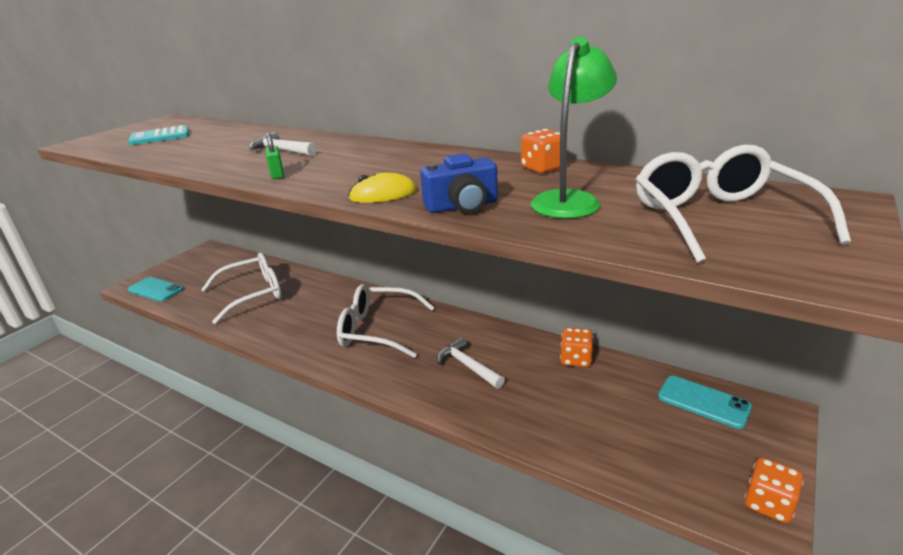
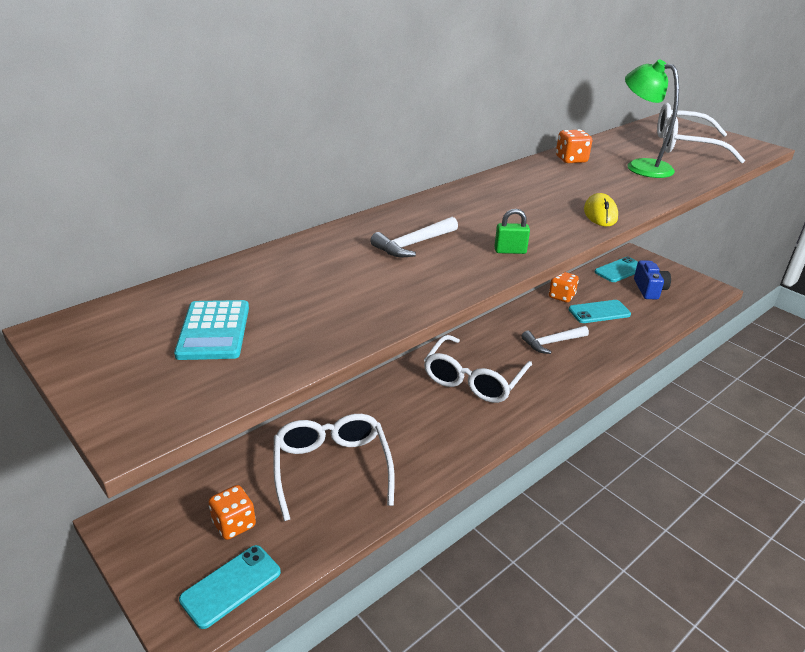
camera: 75 degrees left, 5 degrees up
(462, 206) = (639, 194): blue camera -> blue camera (649, 289)
(563, 394) = (599, 312): none -> turquoise phone
(768, 504) = (700, 283): orange dice -> orange dice (234, 524)

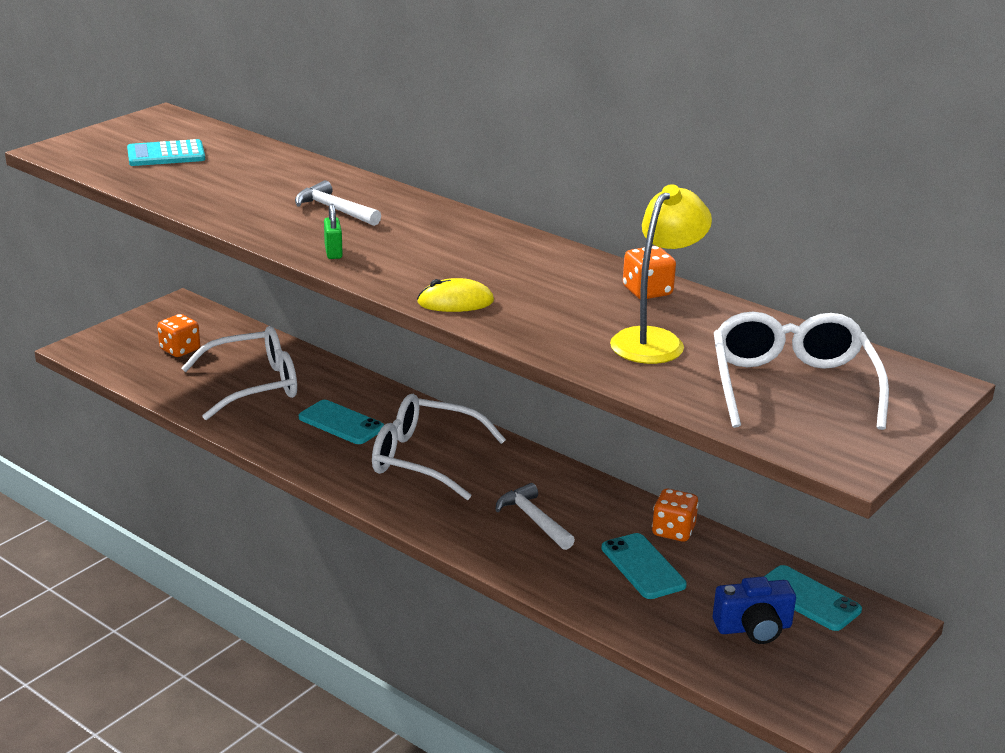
camera: 80 degrees right, 5 degrees down
(231, 586) = (115, 359): turquoise phone -> turquoise phone (341, 423)
(640, 166) = (655, 340): green lamp -> yellow lamp

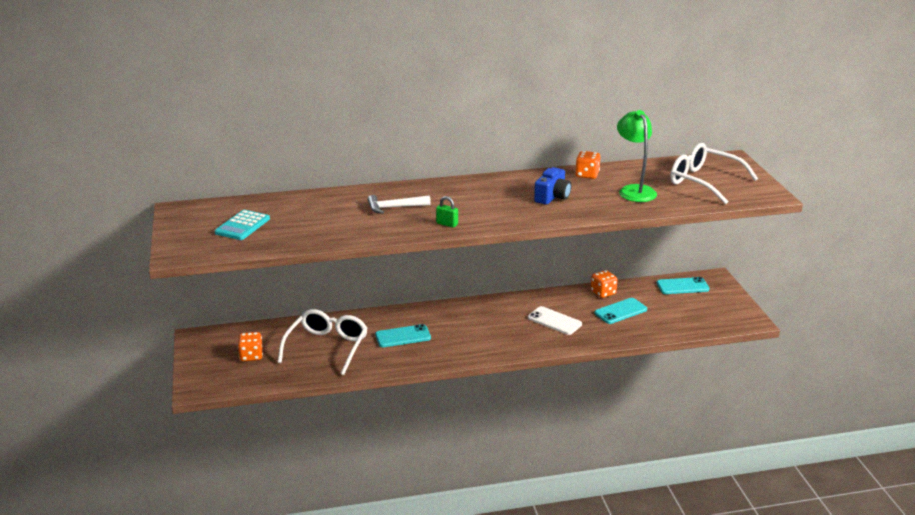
camera: 50 degrees left, 0 degrees up
(424, 459) = (467, 327): white glasses -> none
(455, 302) = (543, 216): yellow mouse -> none
(534, 519) = (554, 321): white hammer -> white phone
(643, 567) = (620, 311): turquoise phone -> turquoise phone turned 45 degrees counterclockwise
(655, 340) = (634, 190): yellow lamp -> green lamp
(753, 628) = (689, 307): blue camera -> blue camera (552, 197)

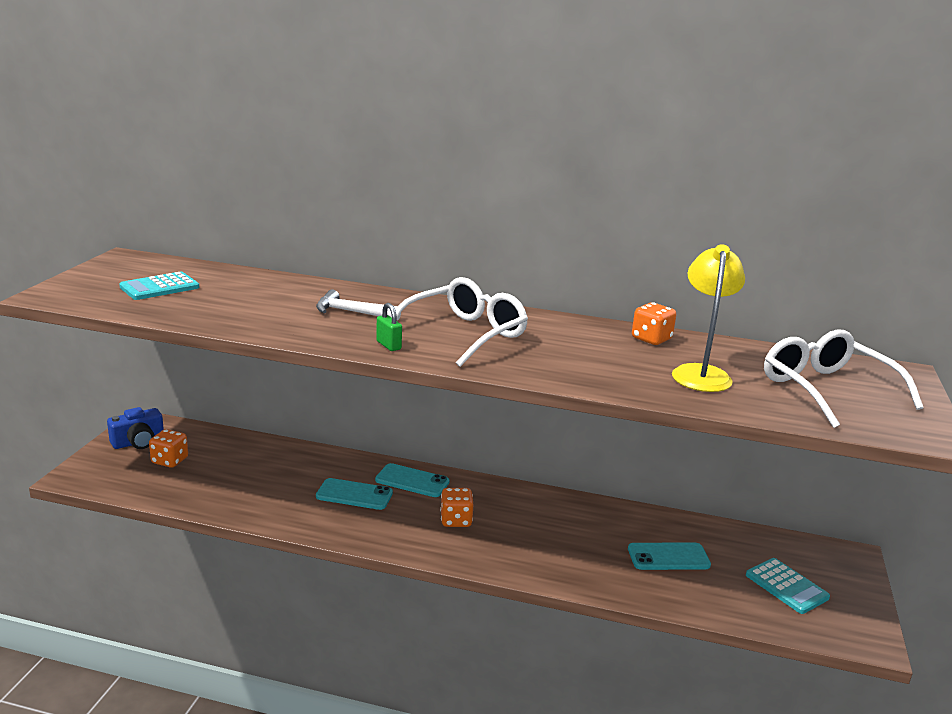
camera: 25 degrees right, 5 degrees down
(327, 347) = (258, 478): white glasses -> white glasses (465, 334)
(552, 197) = (570, 351): blue camera -> blue camera (138, 442)
(554, 321) = (563, 539): white phone -> none
(603, 293) = (664, 524): orange dice -> orange dice (456, 520)
(634, 190) = (701, 373): green lamp -> yellow lamp
(682, 286) = (791, 552): turquoise phone -> turquoise phone (412, 481)
(693, 306) = (786, 586): none -> turquoise calculator

